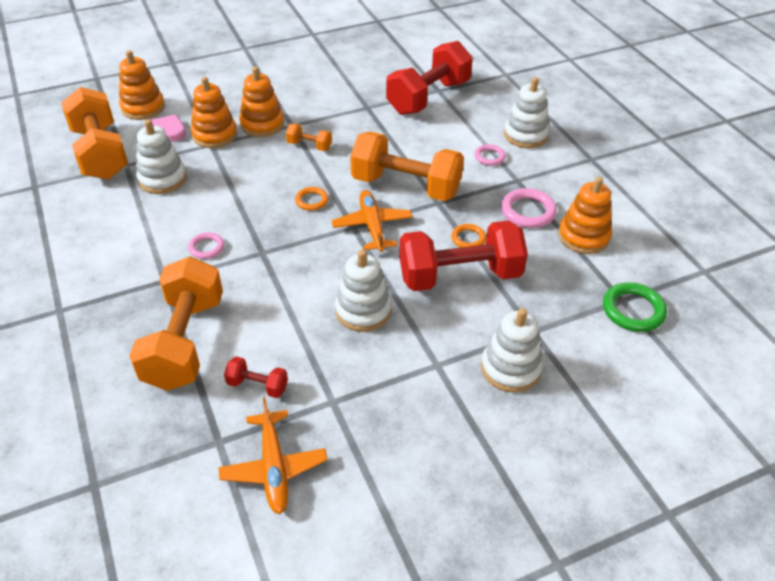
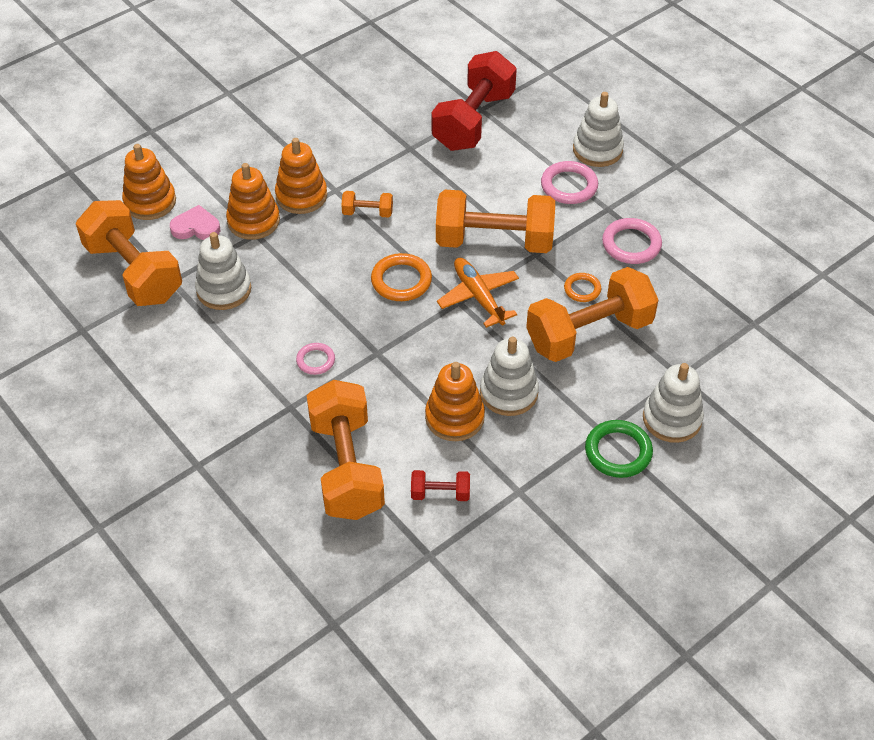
camera: 15 degrees left, 5 degrees up
(274, 467) = (492, 565): orange plane -> none
(311, 201) = (401, 280): orange ring -> orange ring, size x1.64
(459, 276) = (589, 333): red dumbbell -> orange dumbbell
(489, 157) = (569, 186): pink ring -> pink ring, size x1.64
(583, 237) = (696, 262): orange stacking toy -> orange stacking toy (454, 417)
(633, 310) = (767, 332): green ring -> green ring (618, 452)

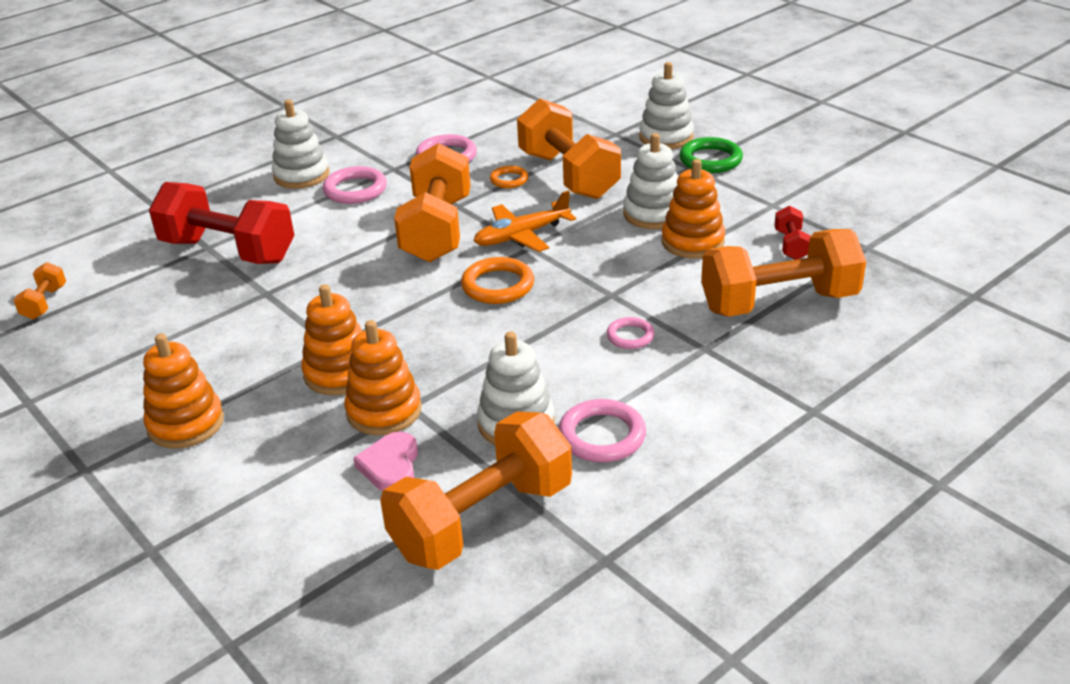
camera: 90 degrees left, 15 degrees down
(150, 202) = (327, 525): orange stacking toy -> orange stacking toy (186, 424)
(199, 336) = (602, 436): none -> pink ring
(367, 212) = (379, 317): orange dumbbell -> orange dumbbell (44, 303)

